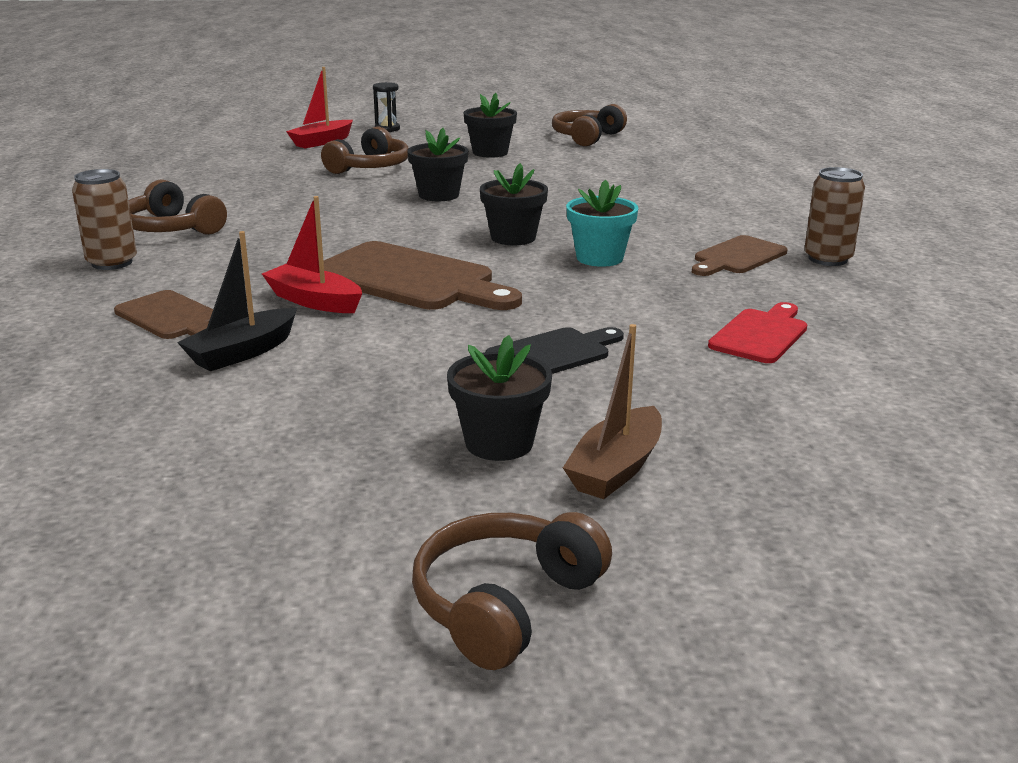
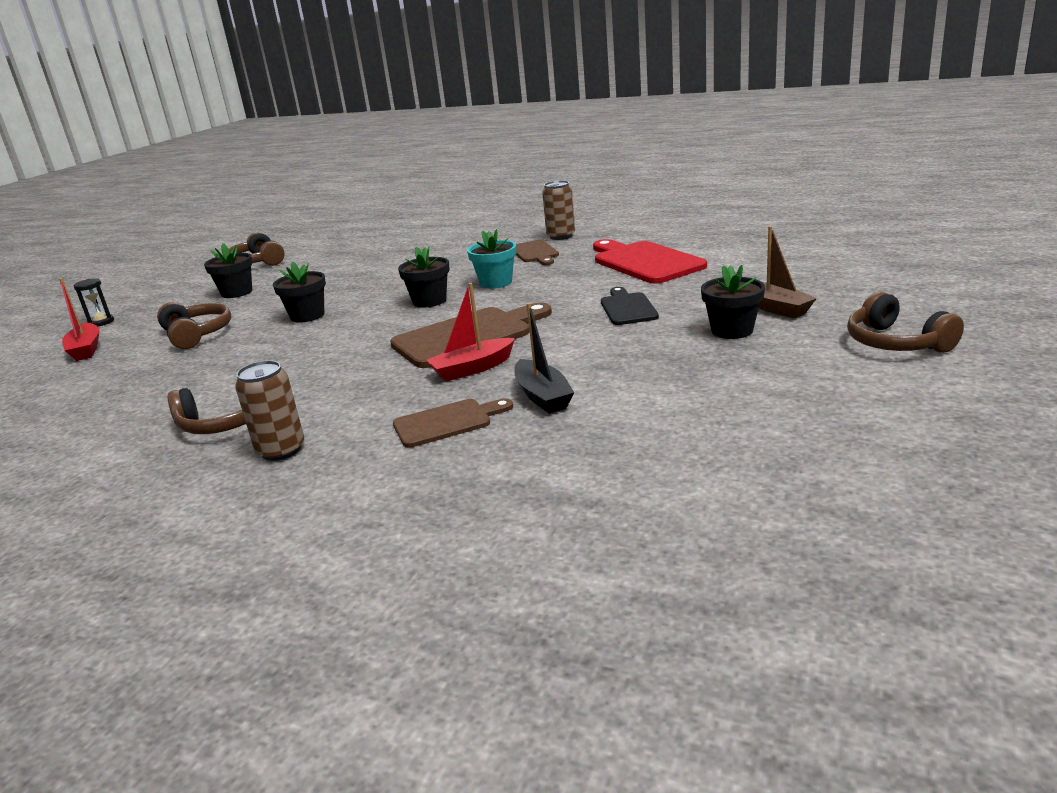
camera: 60 degrees left, 0 degrees up
(761, 334) = (644, 262): red cutting board -> red cutting board, size x1.73

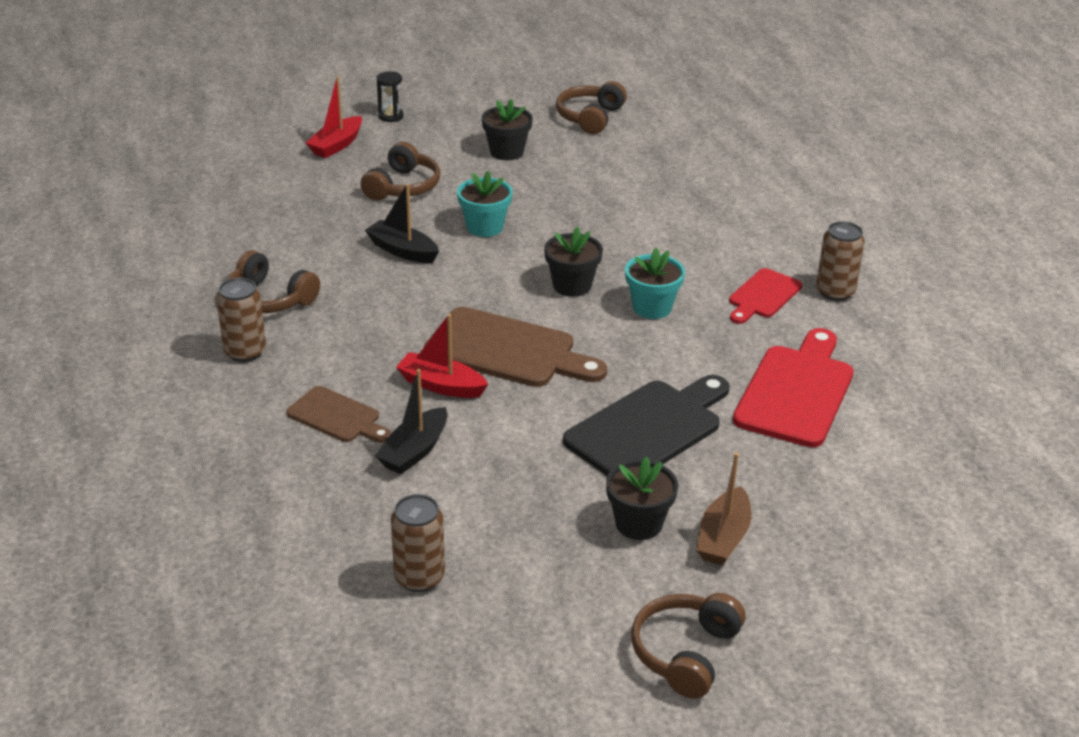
camera: 50 degrees right, 10 degrees up
(275, 350) = (402, 250): none -> black boat
(307, 316) = (485, 227): black flower pot -> turquoise flower pot
(535, 253) = (763, 296): brown cutting board -> red cutting board
(627, 308) = (648, 429): black cutting board -> black cutting board, size x1.73
(717, 428) = (419, 577): none -> brown can

